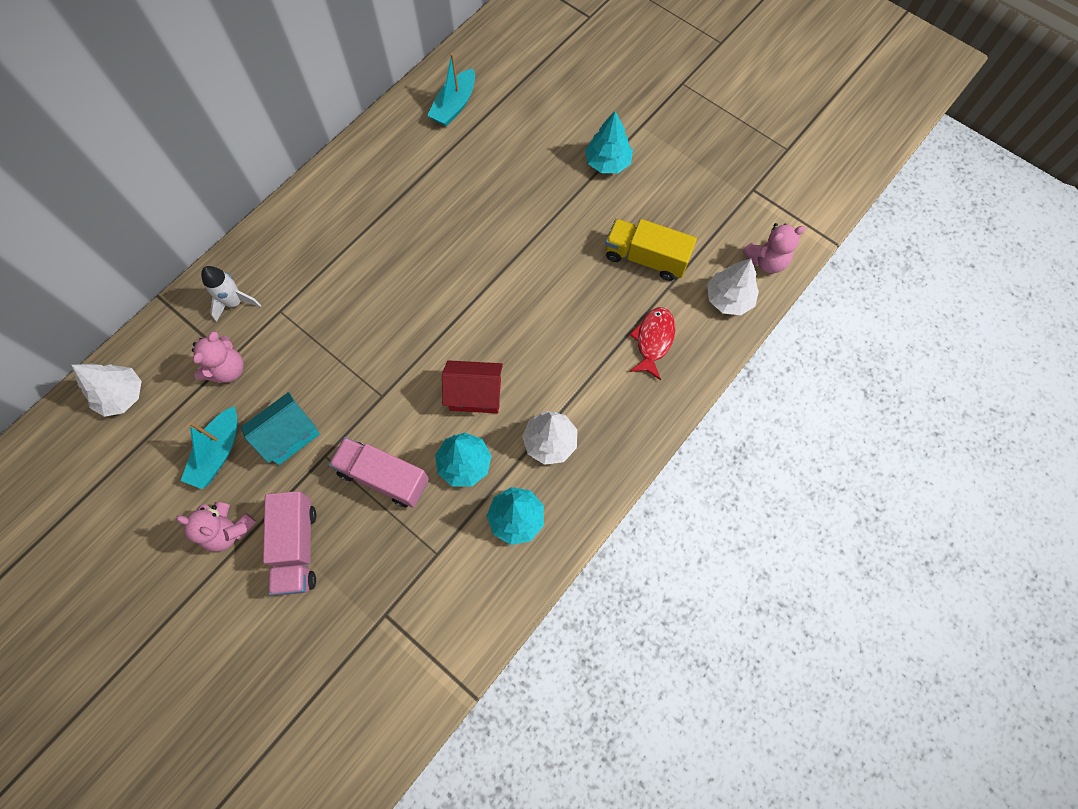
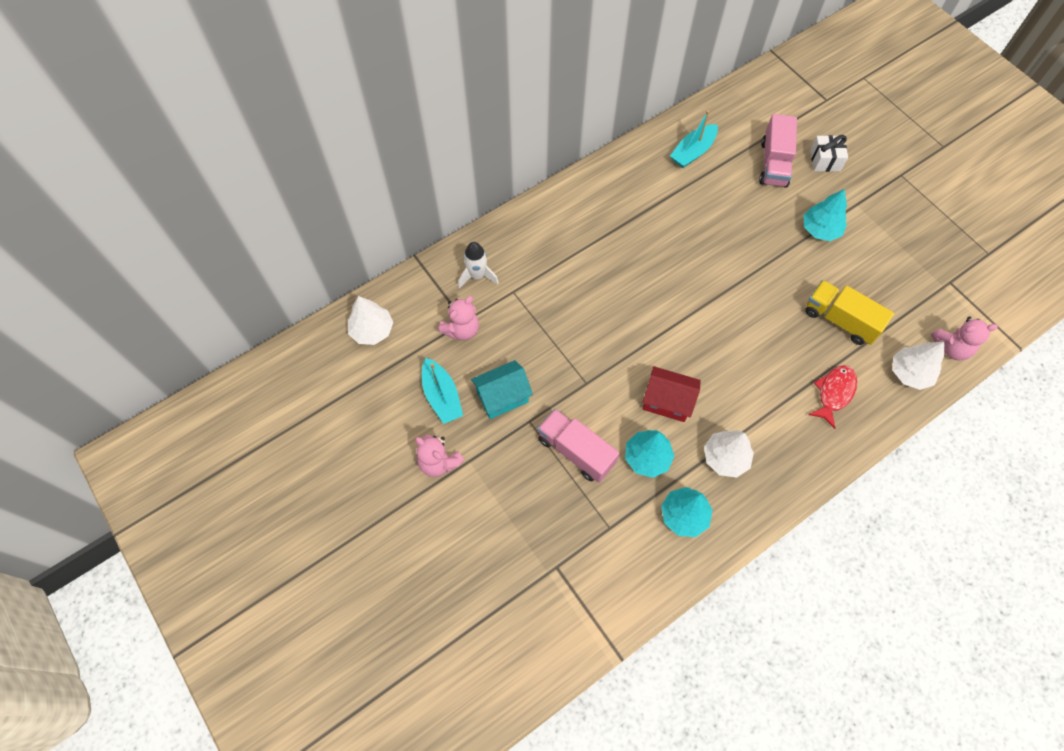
camera: 15 degrees right, 5 degrees down
(218, 452) = (442, 396): turquoise boat -> turquoise boat turned 60 degrees counterclockwise
(297, 547) = (493, 491): pink truck -> pink truck (773, 163)
(599, 84) = (825, 160): none -> white gift

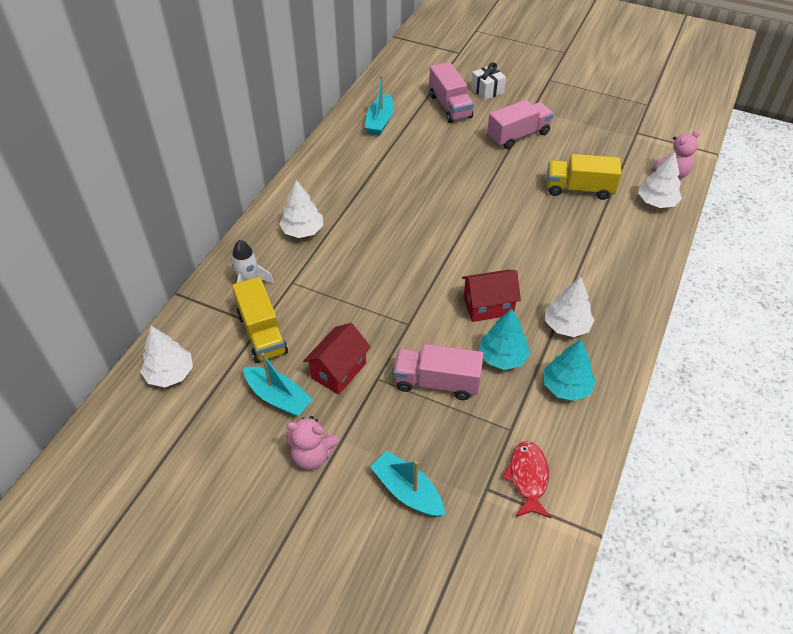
camera: 30 degrees left, 15 degrees down
(461, 330) = (262, 333): pink teddy bear -> yellow truck
(493, 533) = (407, 491): none -> turquoise boat
(502, 397) = (338, 370): turquoise house -> red house
(551, 242) = (302, 230): none -> white tree
(820, 229) = (518, 135): turquoise tree -> pink truck
(834, 393) = (613, 240): red fish -> red fish (528, 478)

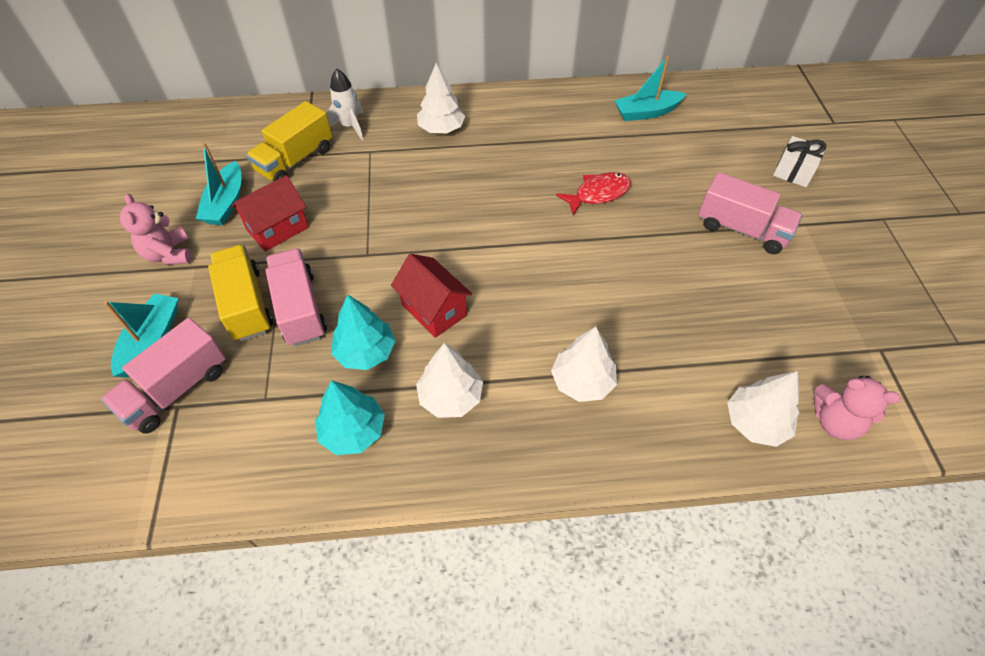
camera: 60 degrees right, 5 degrees up
(170, 374) = (221, 129): white tree -> white tree (582, 381)
(338, 370) = (277, 229): red house -> red house turned 45 degrees counterclockwise
(450, 106) = (729, 153): pink truck -> pink truck (176, 389)
(528, 478) = (204, 440): red fish -> red fish (598, 194)
(579, 189) = (701, 325): yellow truck -> yellow truck (246, 304)

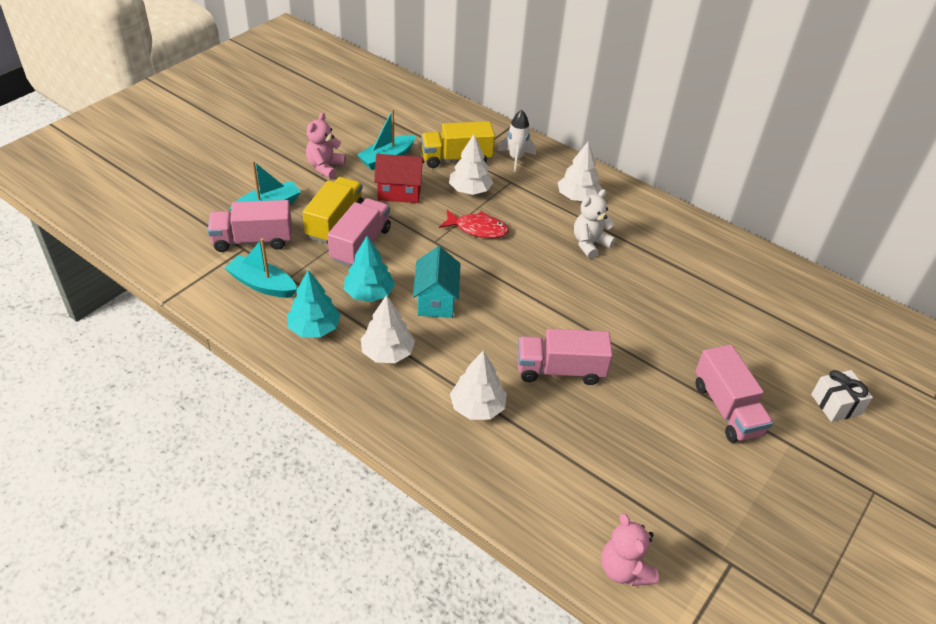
camera: 40 degrees right, 10 degrees down
(434, 310) = (436, 300): red house -> turquoise house
(498, 164) = (590, 244): none -> white teddy bear
(598, 194) = (640, 310): red fish -> red fish (477, 229)
(603, 293) = (560, 370): none -> pink truck
(646, 112) = (758, 282): turquoise boat -> turquoise boat (262, 284)
(755, 422) = (564, 521): white tree -> white tree (470, 190)

